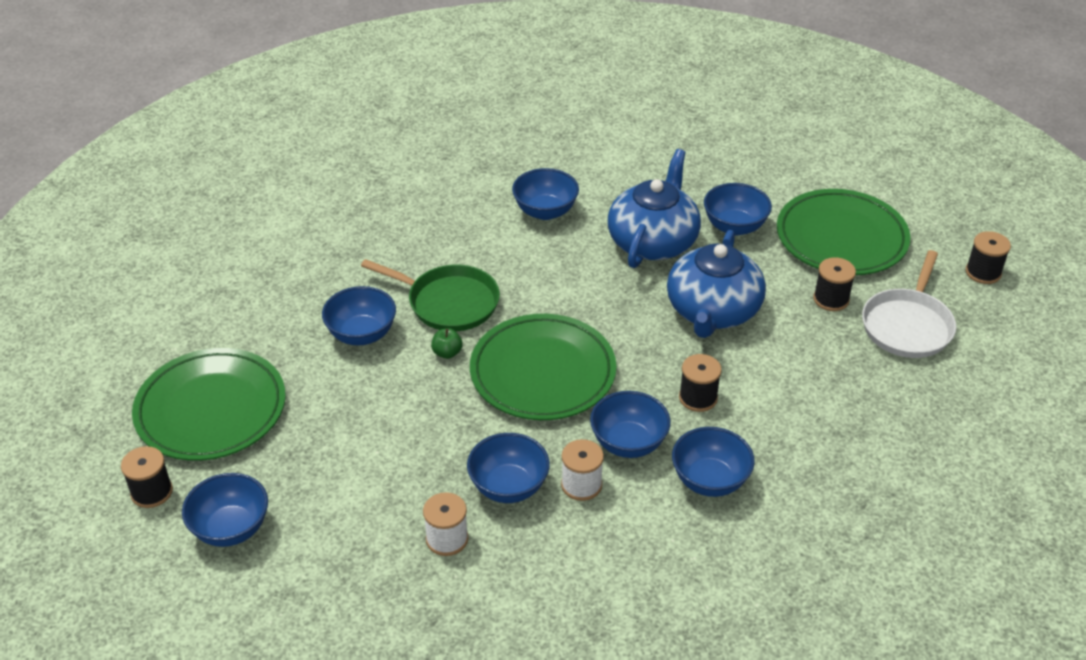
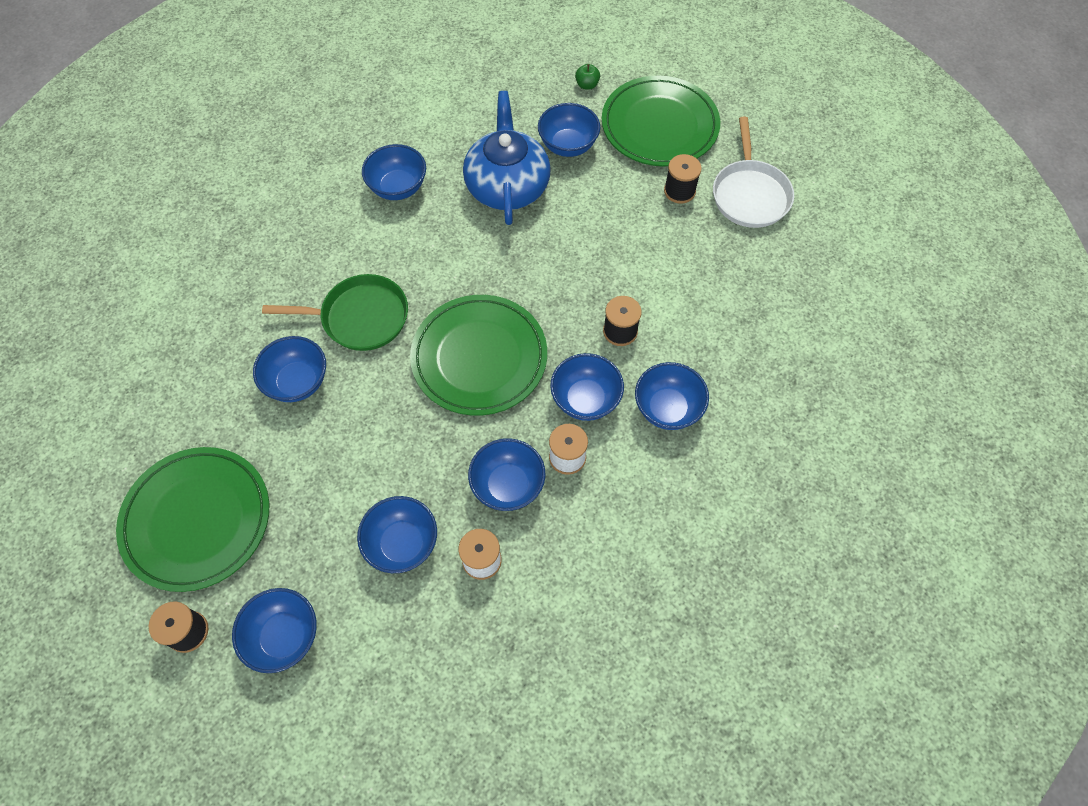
camera: 25 degrees left, 20 degrees up
(380, 496) = (402, 543): none -> blue bowl
(447, 353) = (386, 371): green apple -> green apple (587, 85)
(712, 311) = (591, 239): blue teapot -> none
(983, 272) = (783, 121): black spool -> none

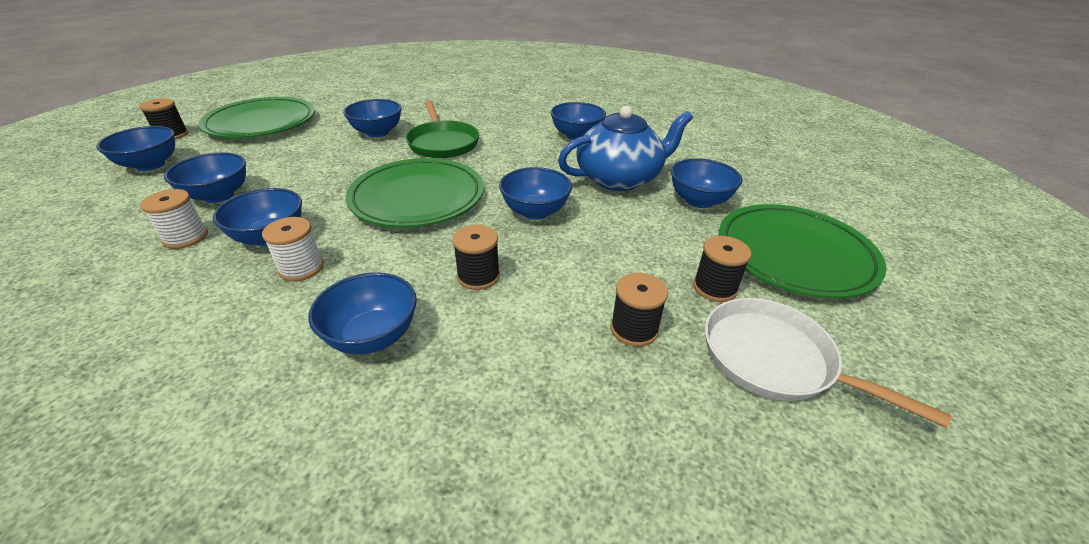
camera: 70 degrees right, 25 degrees down
(585, 399) = (378, 267): blue bowl -> blue bowl (535, 212)
(587, 85) = (788, 198): green apple -> none
(705, 254) = (634, 329): none -> black spool
(750, 195) = (773, 359): white pan -> white pan turned 60 degrees clockwise

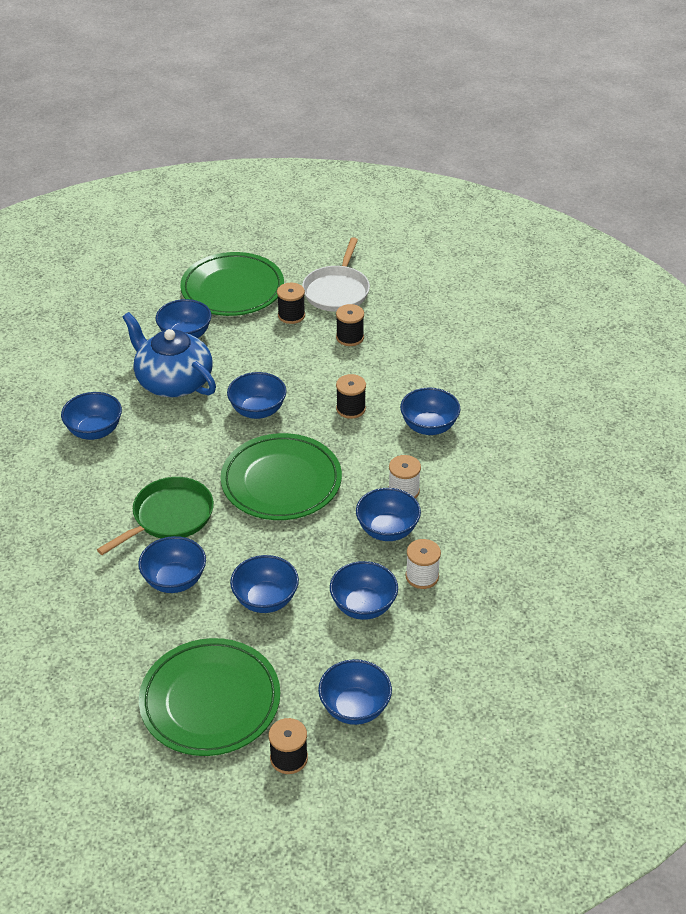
camera: 115 degrees left, 5 degrees up
(303, 158) = (265, 600): none -> blue bowl

